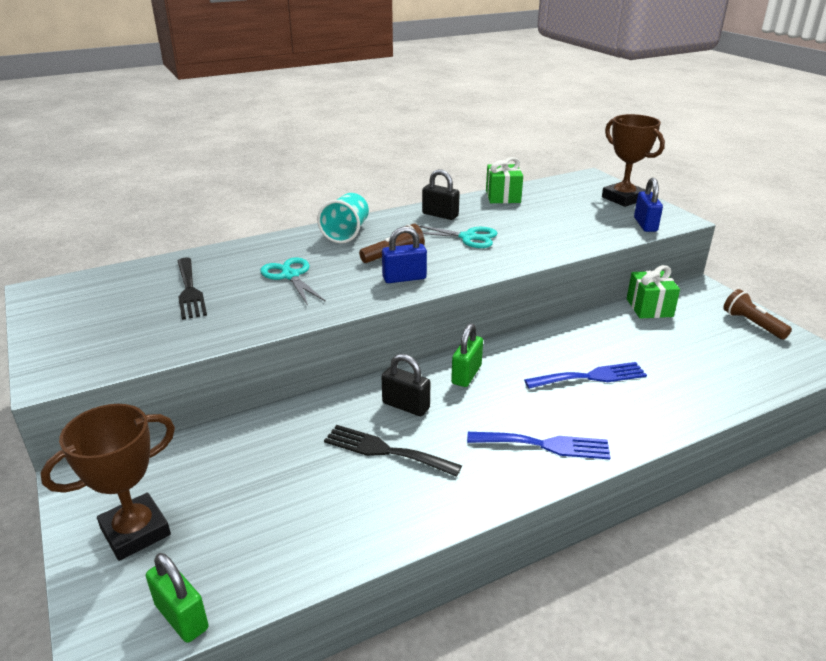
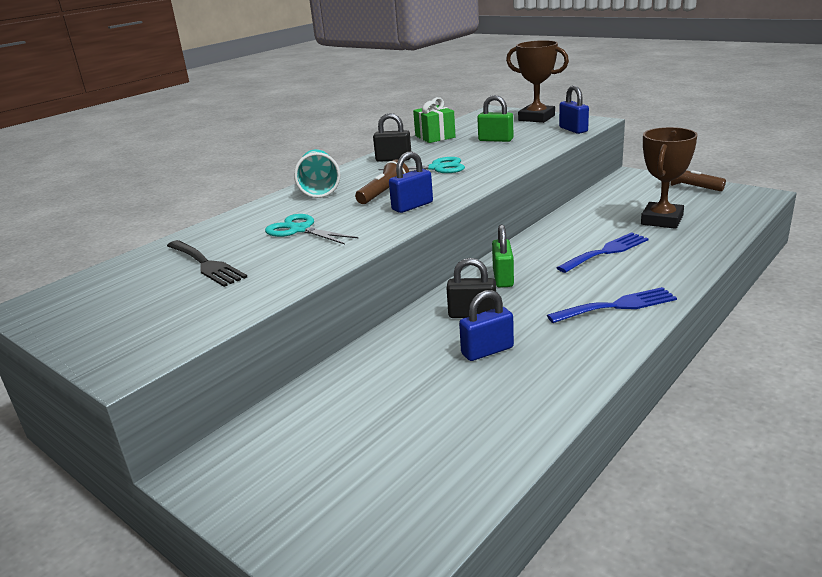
camera: 20 degrees left, 5 degrees down
(135, 531) = (302, 491): brown trophy -> brown trophy (662, 220)
(181, 617) = (421, 538): green padlock -> green padlock (495, 140)
(385, 451) = (487, 351): black fork -> blue padlock
(649, 308) = (605, 196): green gift -> none

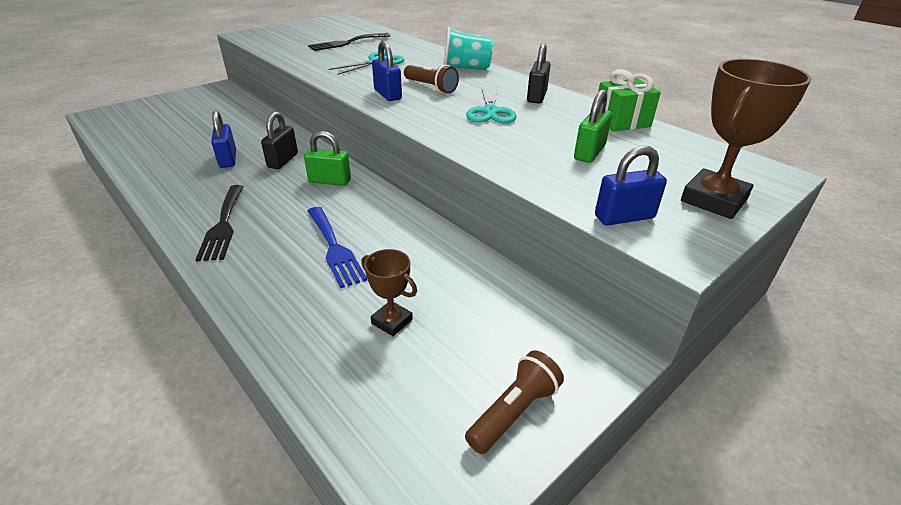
camera: 95 degrees right, 10 degrees up
(617, 306) = (223, 225): blue fork -> black fork
(662, 220) = (392, 321): brown trophy -> brown trophy, size x0.57

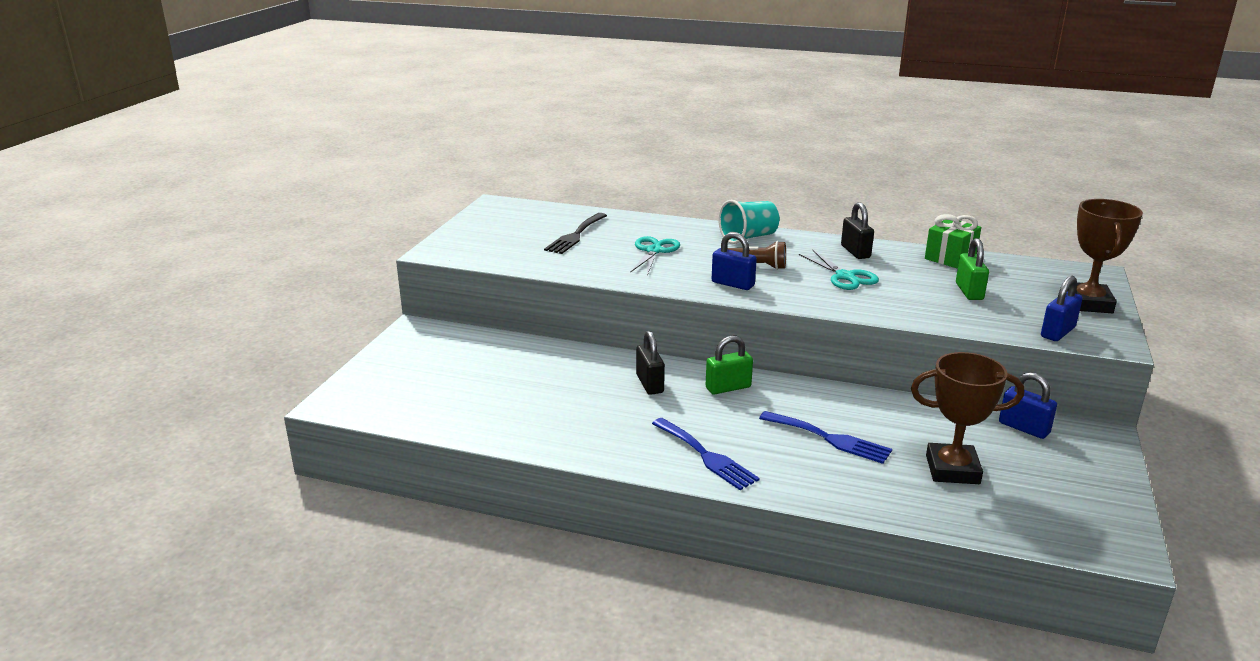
camera: 30 degrees left, 10 degrees down
(223, 225) = (706, 456): black fork -> blue fork
(228, 159) = (593, 400): blue padlock -> blue padlock (1024, 428)
(392, 321) = (952, 469): brown trophy -> brown trophy, size x1.77
(514, 411) = (1095, 486): brown flashlight -> none

